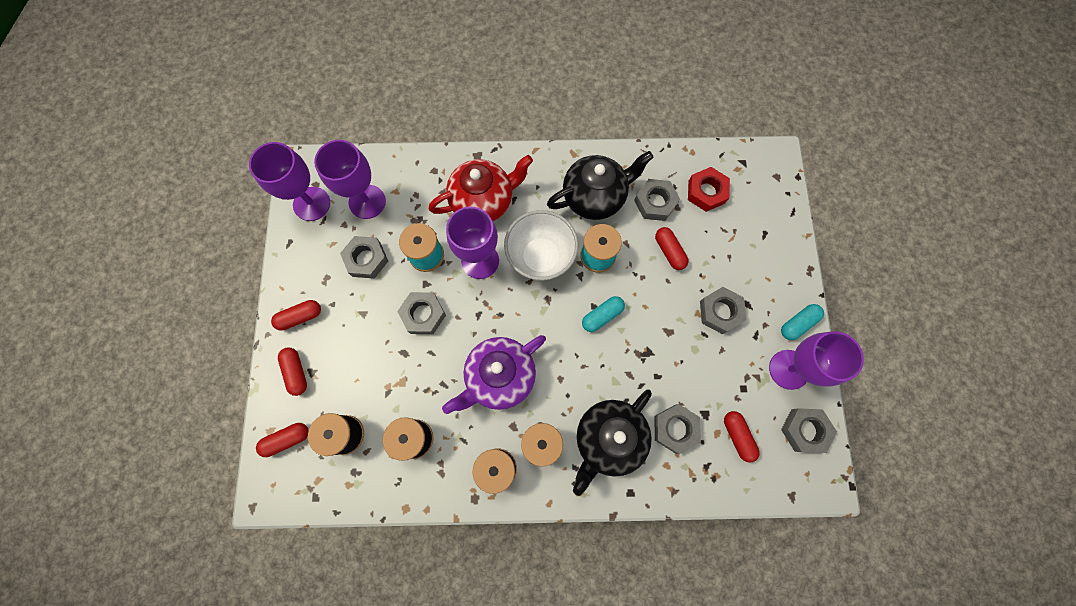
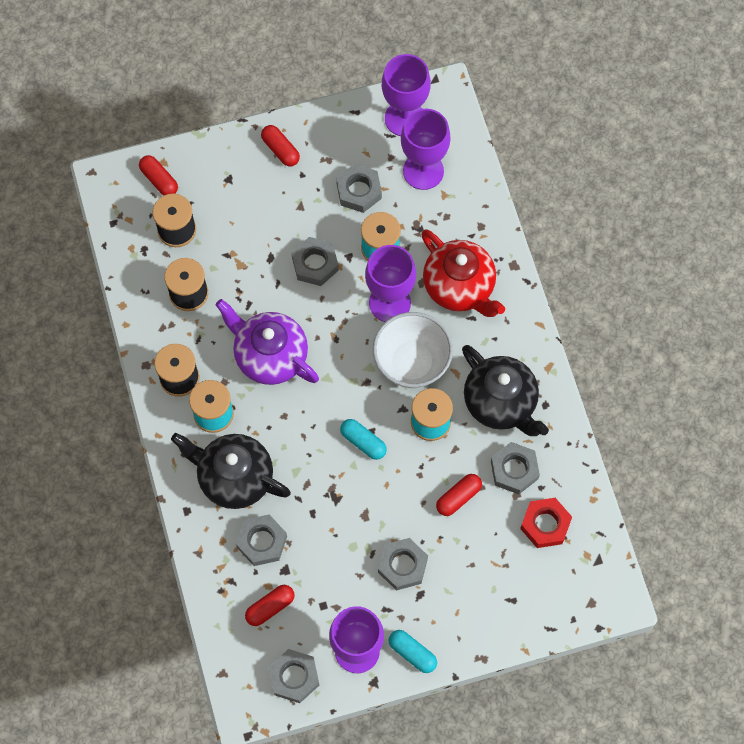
camera: 75 degrees right, 5 degrees down
(296, 372) = (225, 166): red capsule -> none

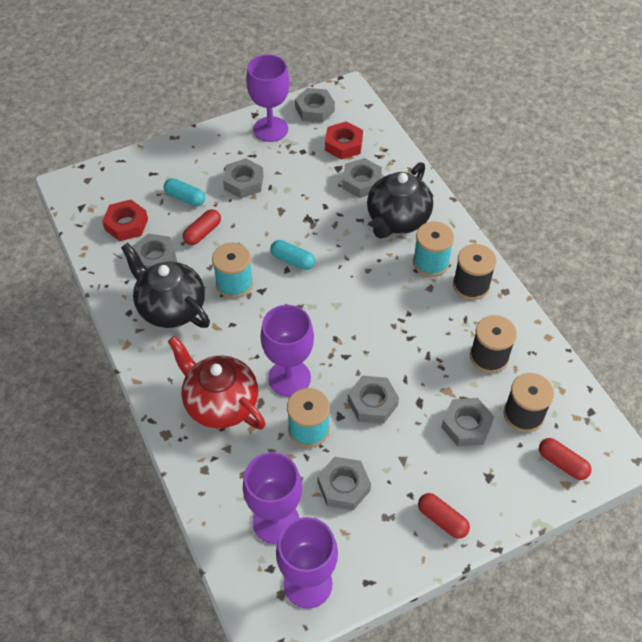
camera: 170 degrees right, 15 degrees down
(233, 228) = (466, 425): none -> grey nut
(234, 478) = (397, 220): black teapot -> black teapot turned 105 degrees clockwise
(270, 356) = (394, 314): purple teapot -> none
(270, 607) = (343, 144): red capsule -> red nut
(411, 363) = (259, 328): white bowl -> none
(412, 653) = (228, 133): turquoise capsule -> turquoise capsule (185, 198)

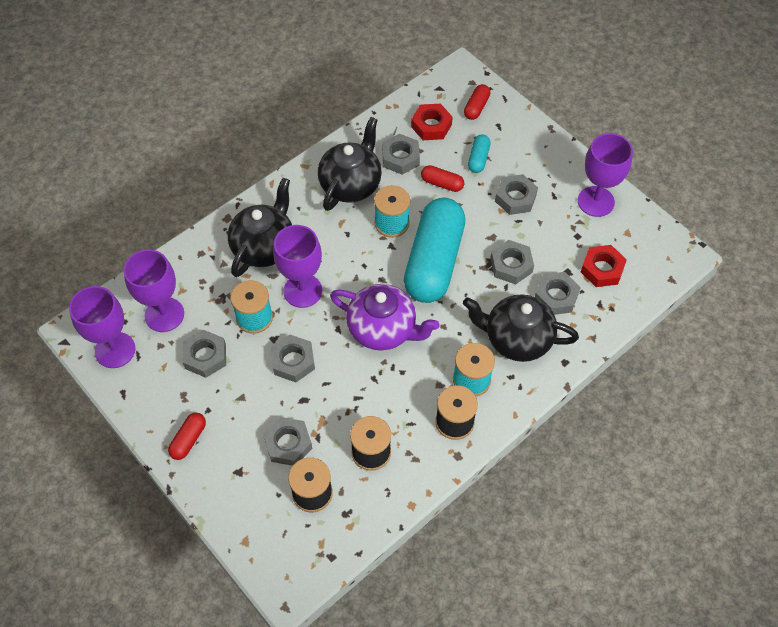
camera: 75 degrees right, 5 degrees up
(220, 403) = (264, 247): red teapot -> black teapot
(292, 260) = (434, 261): turquoise capsule -> turquoise capsule, size x2.46
(314, 109) = (641, 232): grey nut -> grey nut (511, 265)
(357, 318) = (383, 329): none -> purple teapot
(562, 463) = (266, 535): red capsule -> red capsule (476, 107)

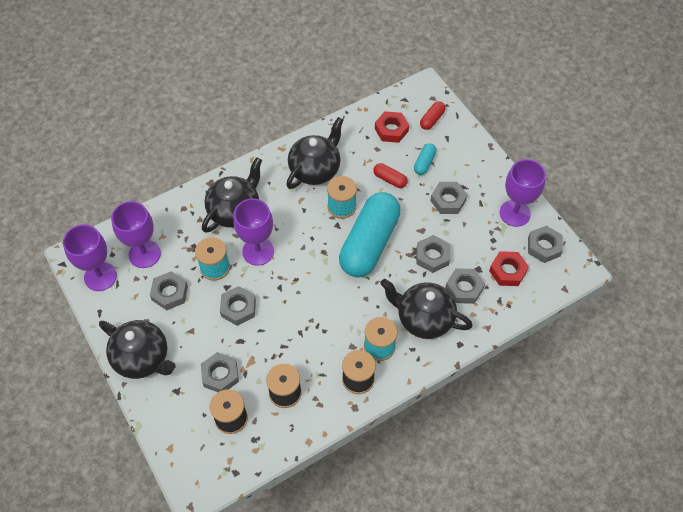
camera: 10 degrees right, 0 degrees up
(188, 439) = (142, 358): red capsule -> black teapot
(383, 329) = (316, 293): purple teapot -> none
(400, 158) = (360, 153): grey nut -> grey nut (544, 247)

